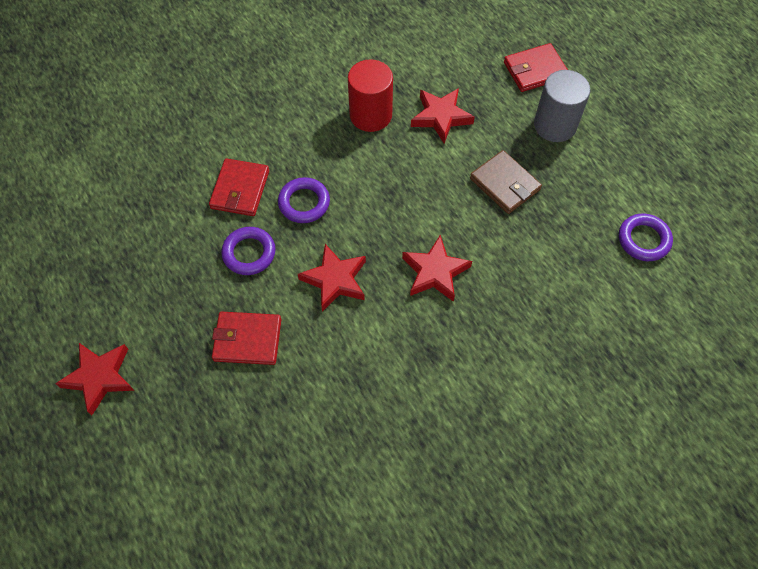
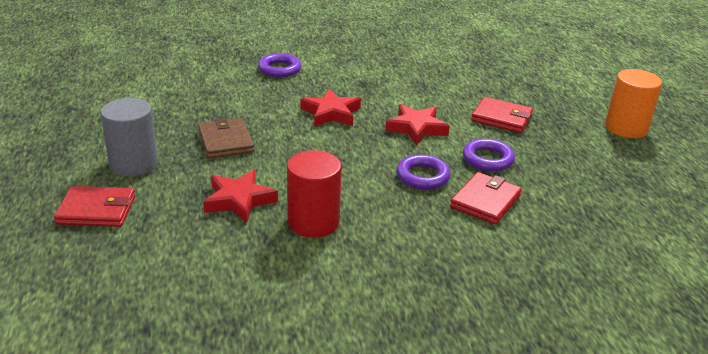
camera: 160 degrees left, 30 degrees down
(99, 377) = (626, 128): red star -> orange cylinder
(643, 240) = (152, 89): purple ring -> purple ring (279, 69)

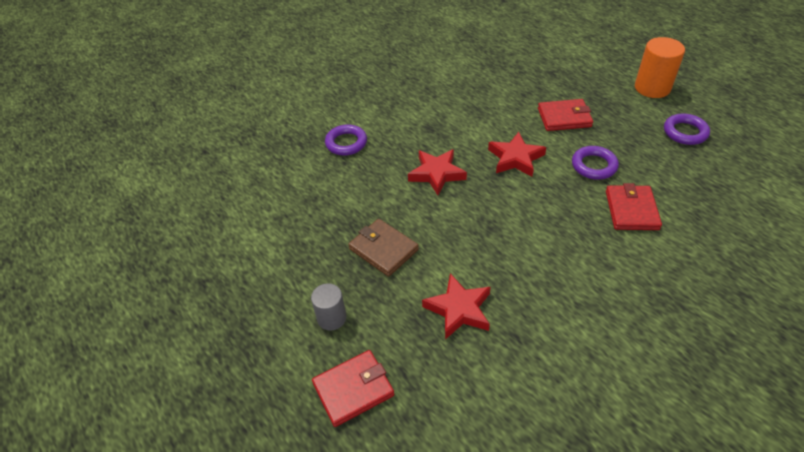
camera: 25 degrees left, 15 degrees up
(134, 164) = (331, 318): grey cylinder -> grey cylinder, size x0.62
(313, 222) = (537, 300): red cylinder -> none
(422, 176) = (567, 207): purple ring -> purple ring (685, 132)

